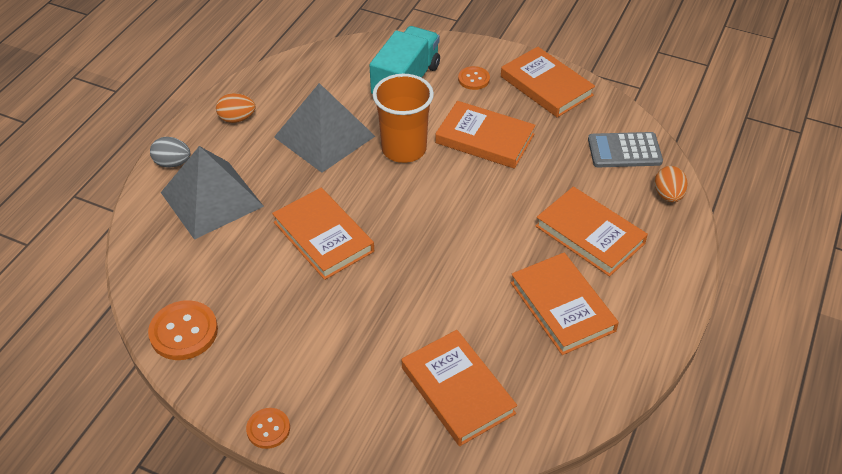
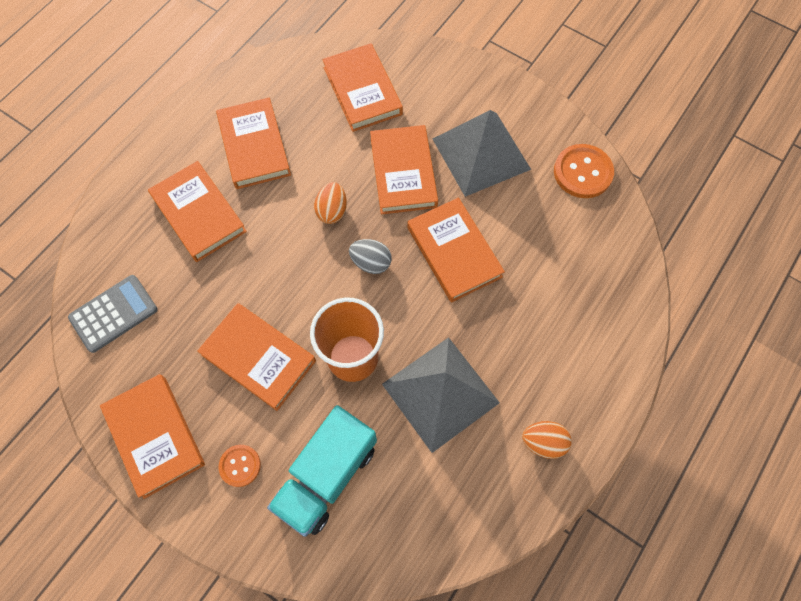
camera: 170 degrees left, 20 degrees up
(172, 163) = (614, 379): grey egg -> grey egg (371, 262)
(212, 199) = (567, 319): grey pyramid -> grey pyramid (481, 154)
(268, 429) = (511, 84): orange button -> none
(388, 303) = (403, 172): none -> orange book
(624, 151) = (114, 313): grey calculator -> grey calculator turned 45 degrees counterclockwise
(668, 195) = (100, 247): orange egg -> orange egg (332, 211)

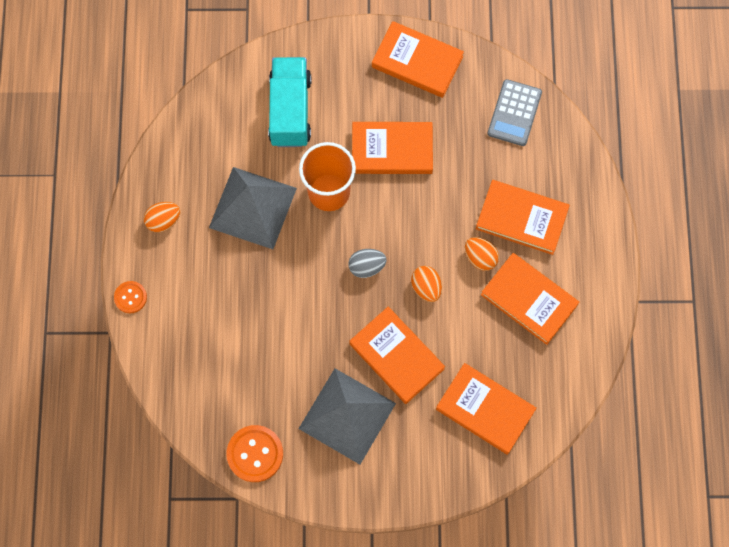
camera: 145 degrees right, 5 degrees up
(240, 466) = (349, 80): orange button -> orange button (130, 297)
(264, 205) = (480, 257): none -> orange egg
(454, 252) = (312, 316): orange book -> none

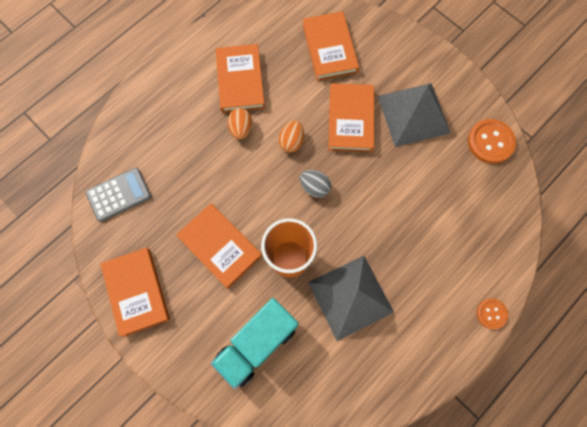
camera: 135 degrees left, 0 degrees up
(163, 221) = (421, 348): orange egg -> none
(521, 219) = (191, 128): orange book -> none

